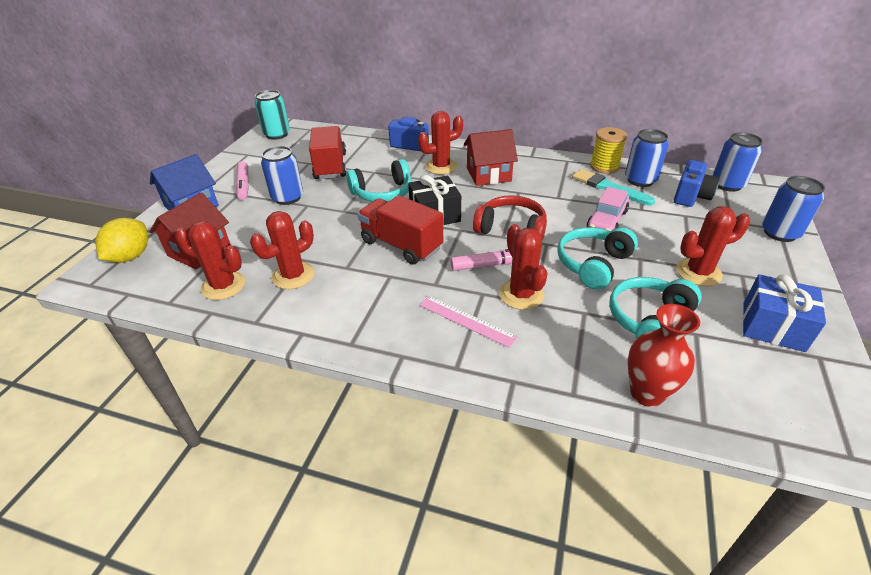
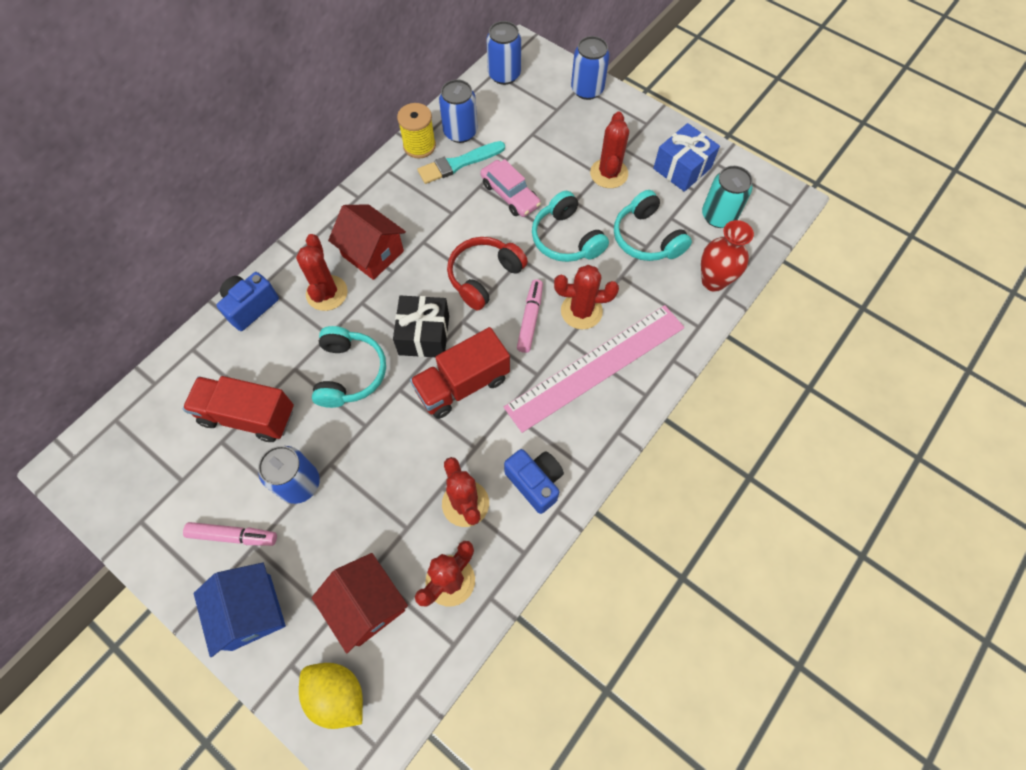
camera: 70 degrees left, 25 degrees up
(277, 134) = (101, 469): turquoise can -> turquoise can (718, 216)
(466, 320) = (596, 367): pink ruler -> pink ruler, size x2.07
(488, 174) = (373, 253): red house -> red house turned 60 degrees counterclockwise
(691, 196) = (507, 112): blue camera -> blue camera (535, 482)

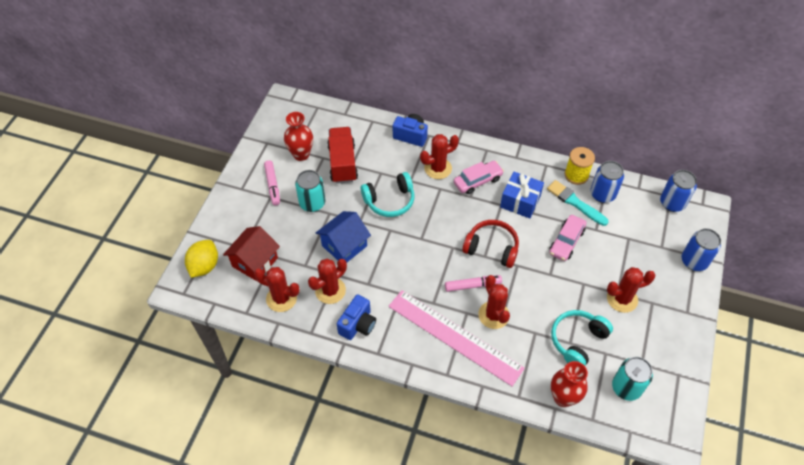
camera: 70 degrees right, 10 degrees down
(196, 473) = (301, 154): none -> red vase
(251, 611) = (235, 210): blue house -> blue house (344, 246)
(299, 483) = (312, 203): blue can -> turquoise can
(373, 253) = (478, 181): red house -> pink car
(424, 335) = (432, 229): black gift -> none
(462, 384) = (407, 262): red truck -> none
(566, 239) = (548, 288): turquoise headphones -> none
(682, 168) = (657, 349): blue gift -> blue gift (520, 201)

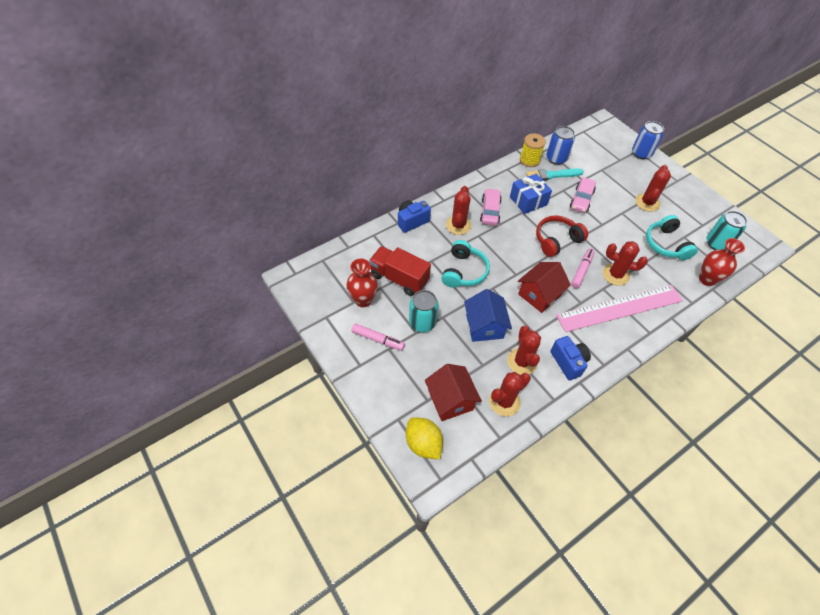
camera: 55 degrees left, 0 degrees up
(413, 267) = (539, 295): none -> red house
(566, 241) = (581, 199): pink car -> pink car turned 45 degrees clockwise
(672, 203) = (589, 134): blue can -> none

